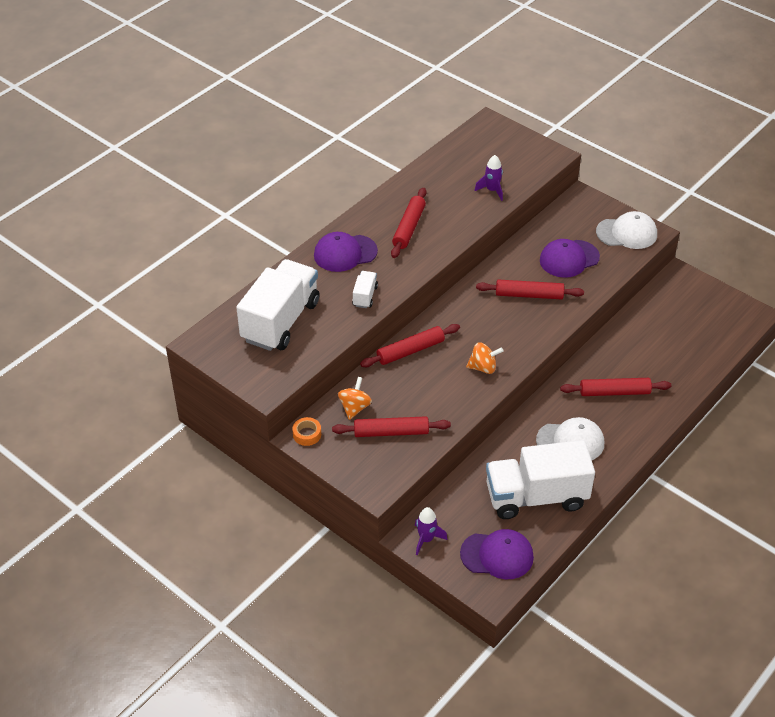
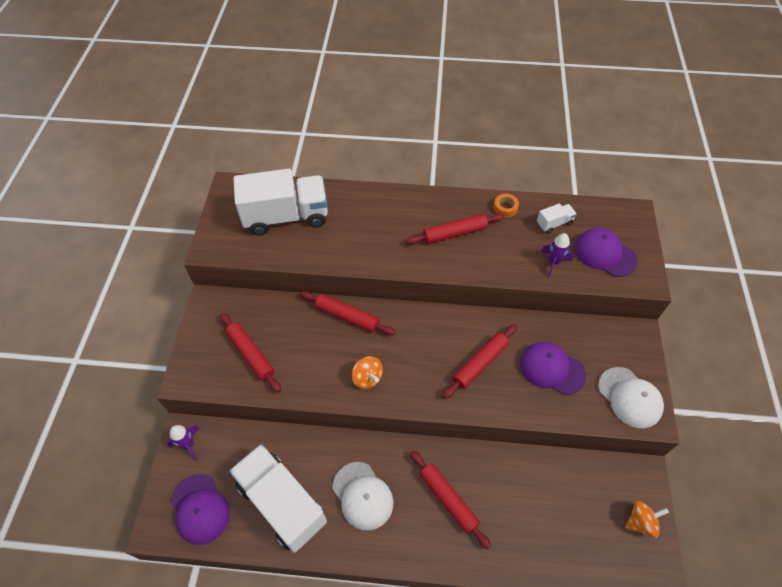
camera: 55 degrees right, 10 degrees up
(307, 434) = (214, 302): orange tape -> orange tape (505, 208)
(345, 253) = (390, 211): purple cap -> purple cap (604, 254)
(355, 407) = (261, 316): orange spinning top -> orange spinning top (640, 522)
(365, 296) = (353, 250): white truck -> white truck (554, 223)
(529, 295) = (480, 363): red rolling pin -> red rolling pin turned 75 degrees clockwise

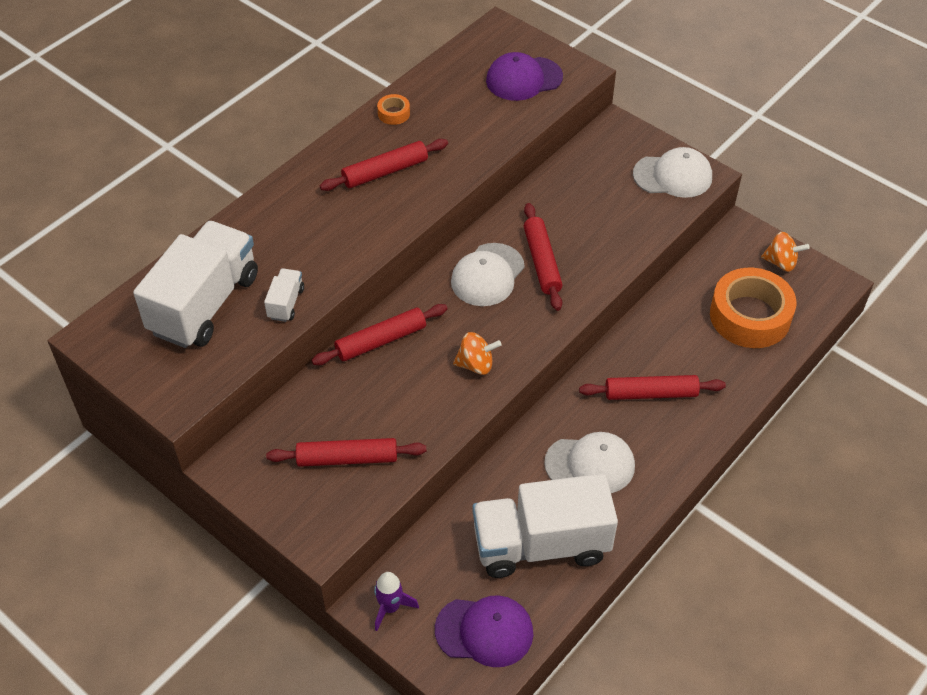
camera: 55 degrees left, 5 degrees down
(443, 340) = (487, 275): none -> white cap
(454, 233) = (385, 172): red rolling pin -> red rolling pin turned 45 degrees clockwise
(551, 369) = (596, 211): purple cap -> none
(553, 262) = (497, 120): purple rocket -> none
(554, 223) = (451, 90): white truck -> white truck (286, 303)
(570, 529) = (750, 316): none -> orange tape
(640, 522) = (781, 263): orange spinning top -> orange spinning top turned 90 degrees clockwise

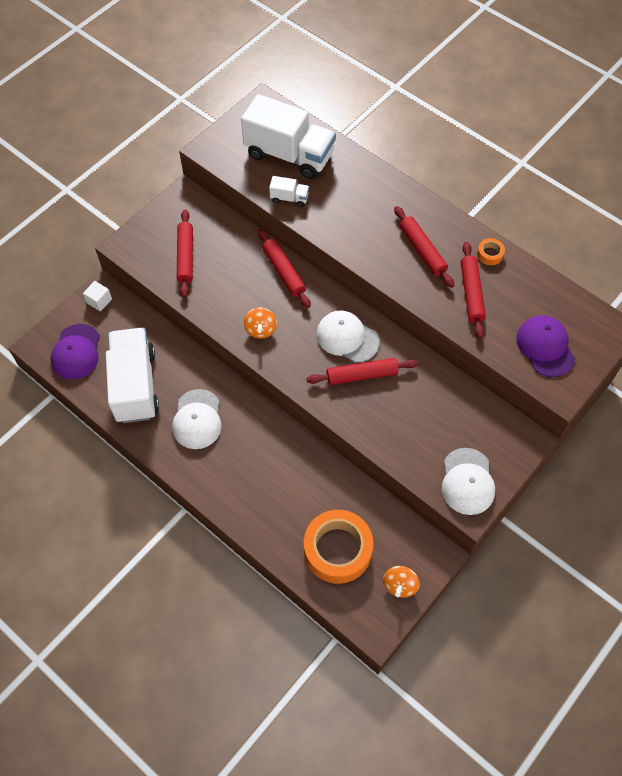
camera: 90 degrees right, 10 degrees up
(390, 607) = (99, 301): purple rocket -> white cube
(651, 393) = (259, 465): red rolling pin -> red rolling pin (471, 293)

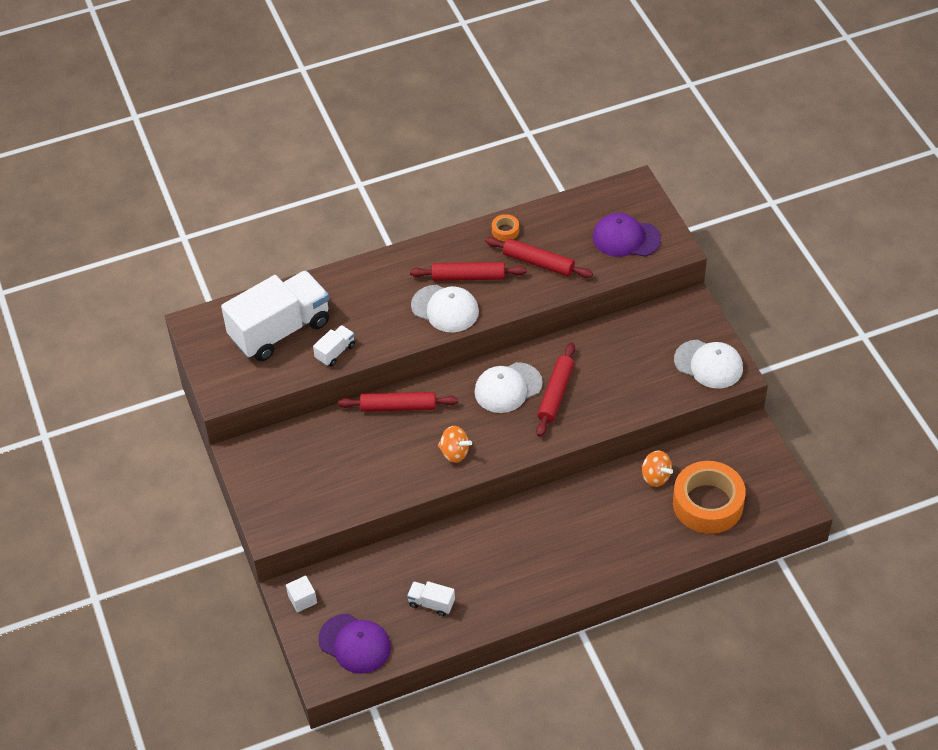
camera: 60 degrees left, 10 degrees down
(135, 386) = (431, 603): white truck -> white truck, size x0.42
(185, 257) = (323, 482): red rolling pin -> none
(197, 419) = (504, 563): white cap -> white cap (445, 309)
(400, 585) = (766, 471): orange spinning top -> orange spinning top (655, 477)

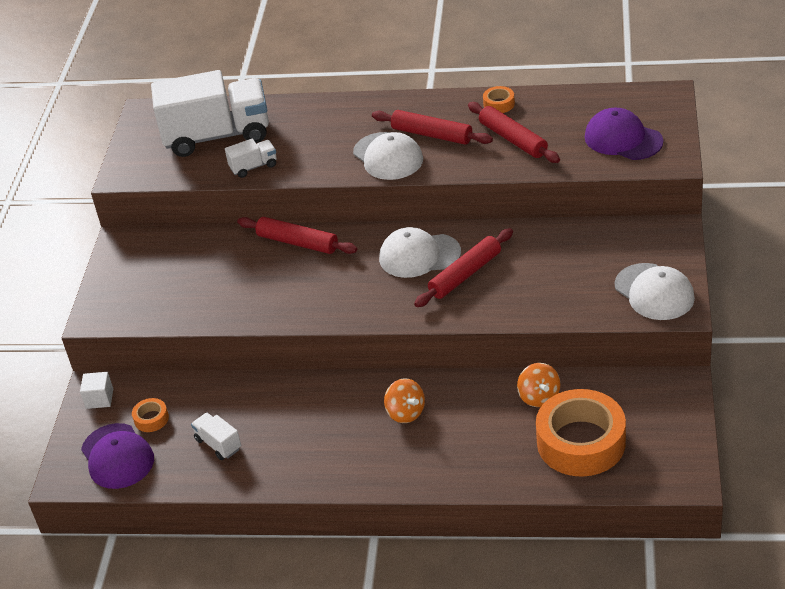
camera: 30 degrees right, 10 degrees down
(360, 601) = (151, 419): none -> orange tape
(454, 453) = (322, 299): orange spinning top -> orange spinning top (405, 413)

